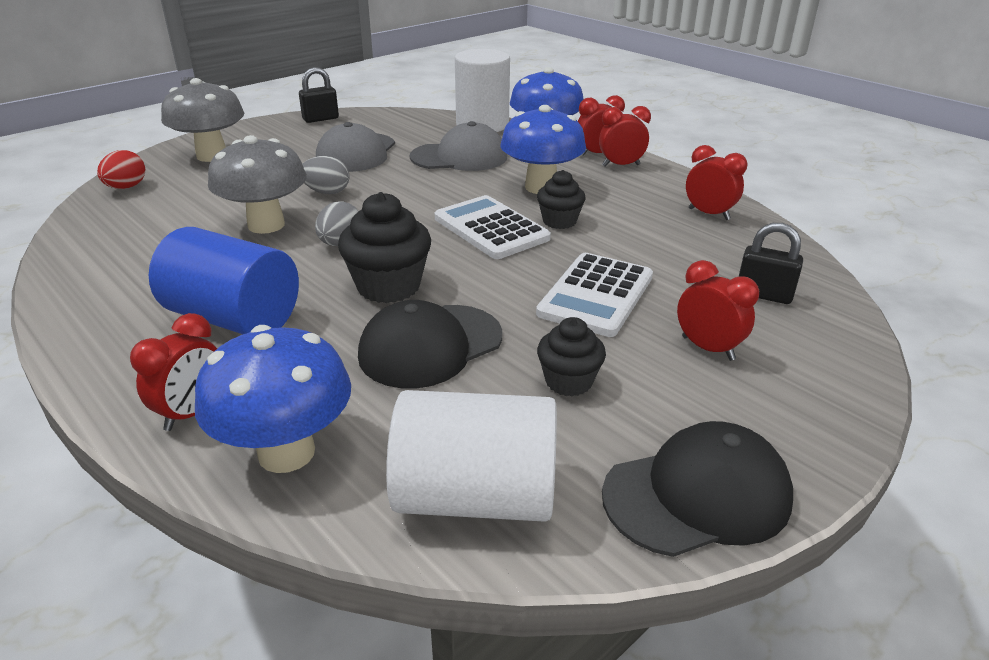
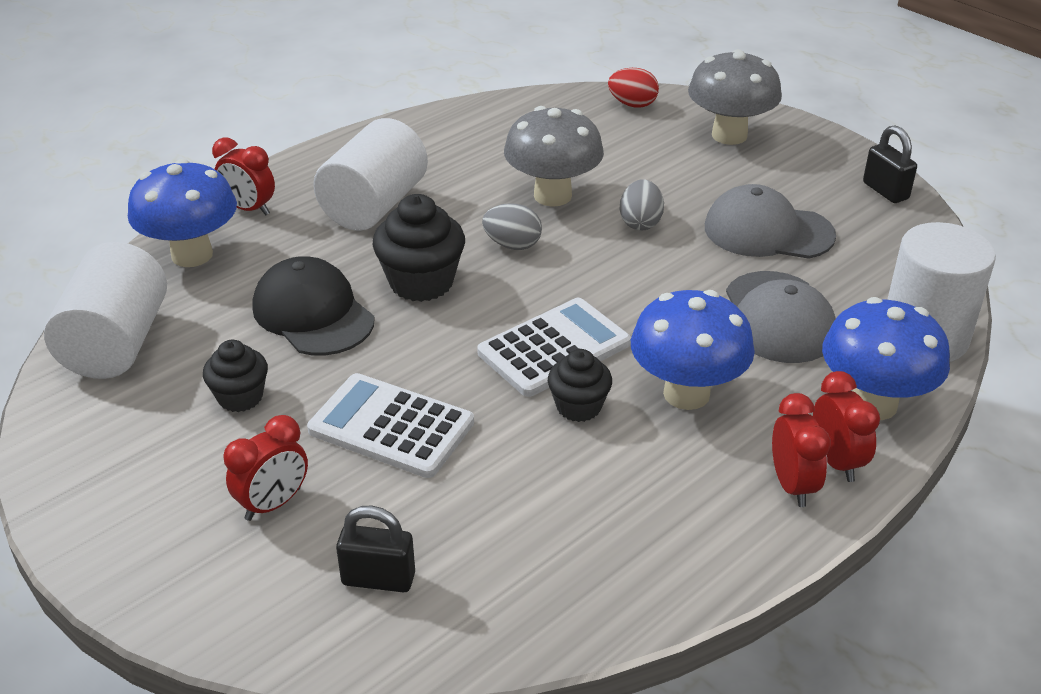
camera: 90 degrees right, 5 degrees up
(234, 318) = (374, 205): blue cylinder -> white cylinder
(697, 495) = (73, 462): black cap -> none
(709, 214) = (617, 566): red clock -> none
(763, 295) = (378, 579): black padlock -> black padlock turned 75 degrees clockwise

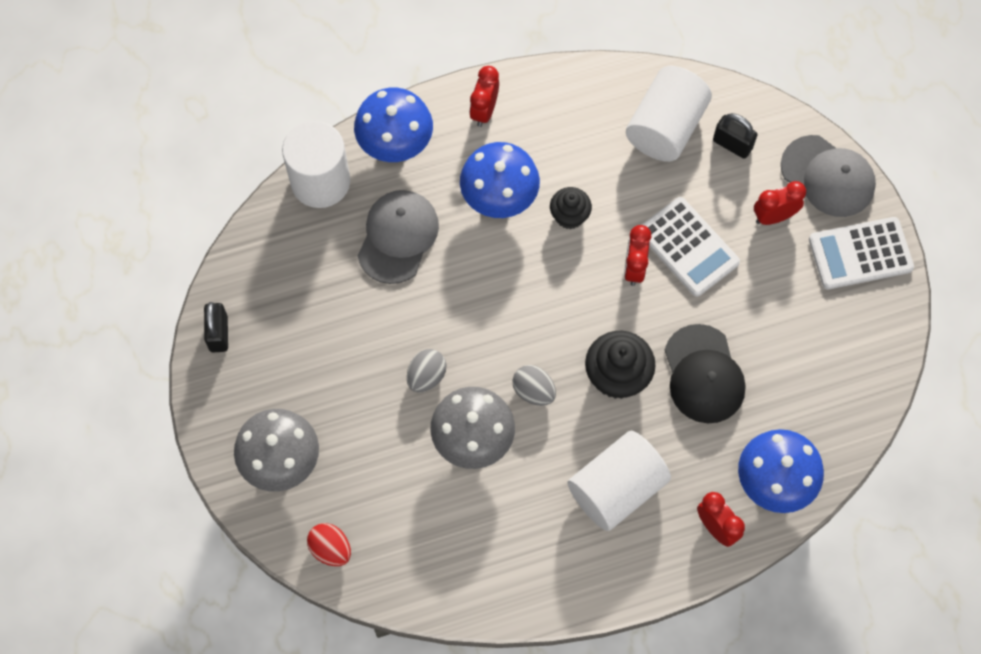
camera: 155 degrees left, 30 degrees up
(117, 343) = (843, 399): white cylinder -> white cylinder (665, 127)
(240, 397) = (772, 311): black cupcake -> none
(554, 348) = (558, 271): white calculator -> white calculator (860, 254)
(768, 231) = (341, 326): grey cap -> grey cap (828, 176)
(836, 462) = (448, 115): red clock -> red clock (634, 268)

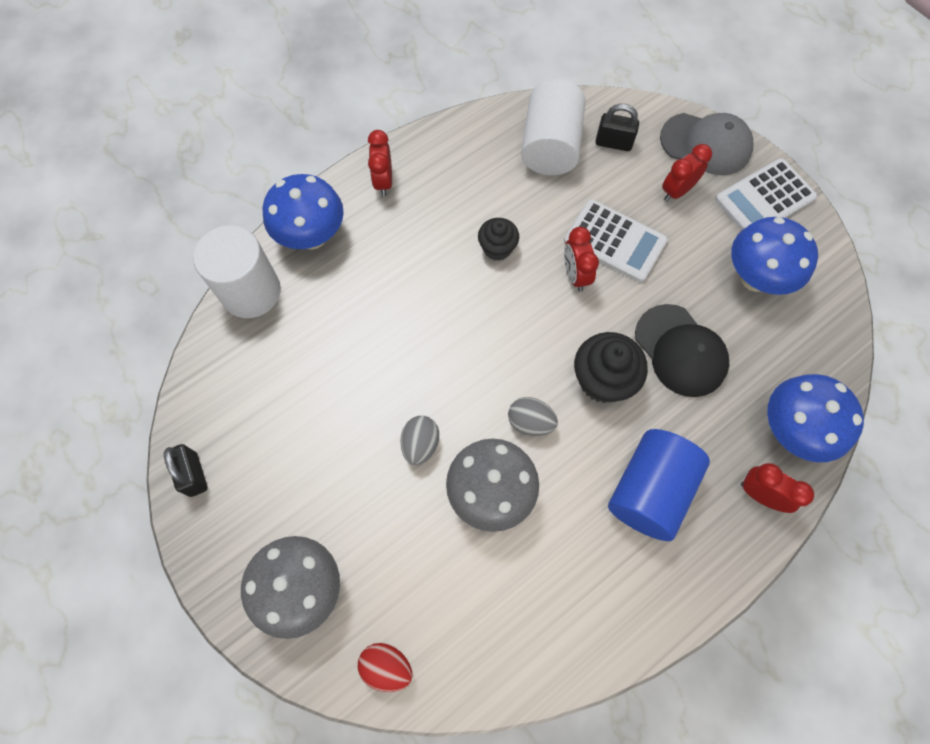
camera: 20 degrees left, 0 degrees up
(398, 237) = (344, 319): grey cap -> none
(499, 199) = (427, 253): blue mushroom -> blue mushroom (755, 278)
(617, 488) = (650, 490): white cylinder -> blue cylinder

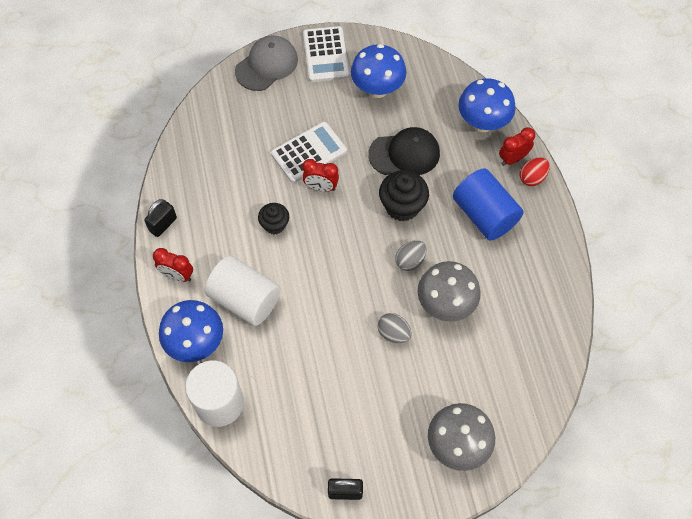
camera: 65 degrees left, 5 degrees down
(387, 666) = (527, 411): red egg -> red egg (532, 178)
(550, 146) = (213, 156): white cylinder -> white cylinder (245, 299)
(613, 143) = (233, 117): black padlock -> black padlock (163, 224)
(676, 191) = (292, 99): red clock -> none

